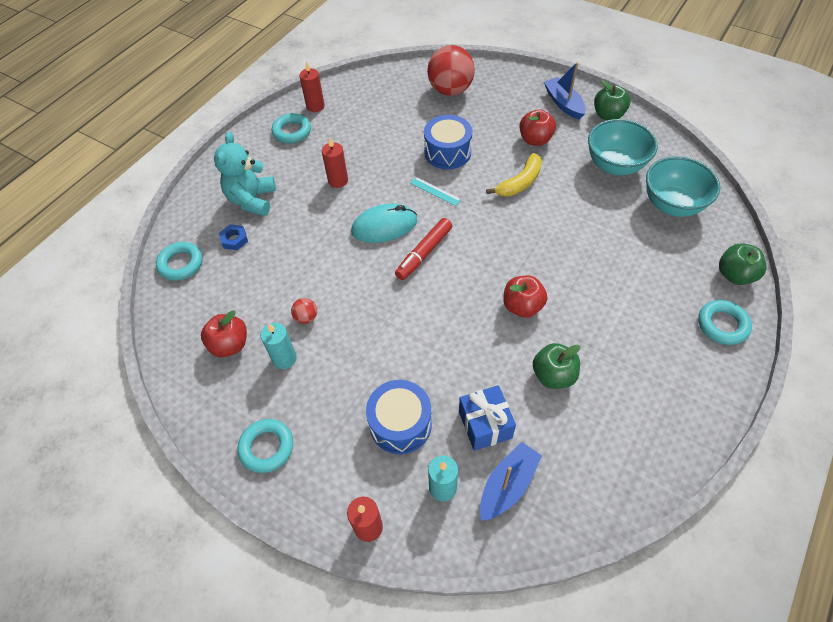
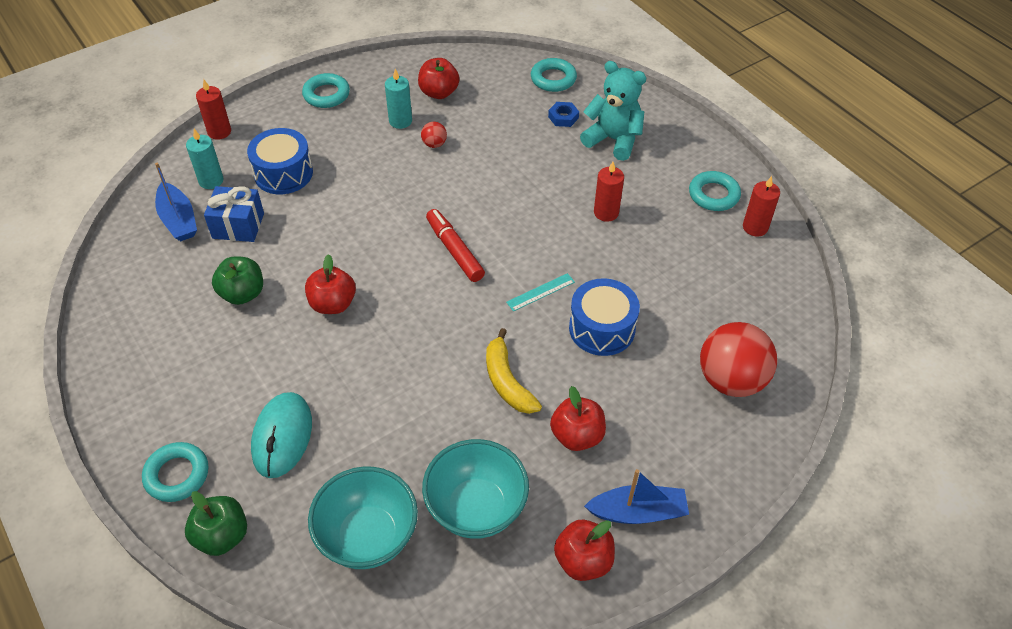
camera: 110 degrees right, 5 degrees down
(384, 226) = (513, 230): turquoise mouse -> turquoise mouse (282, 436)
(608, 115) = (583, 561): green apple -> red apple

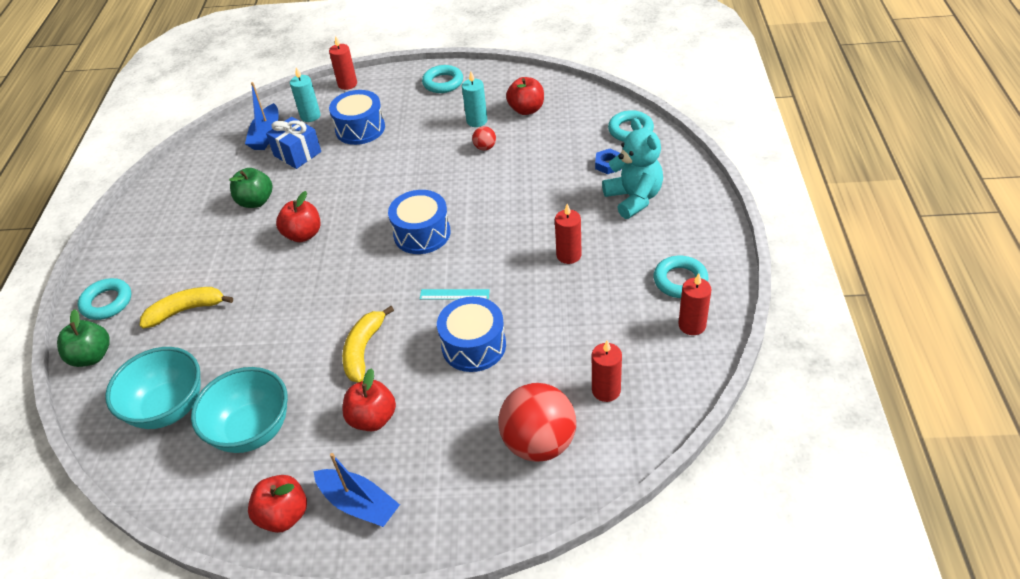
camera: 40 degrees right, 5 degrees down
(282, 436) = (186, 310): turquoise mouse -> yellow banana
(454, 250) = (422, 233): red marker -> blue drum
(741, 311) = (606, 390): none -> red candle

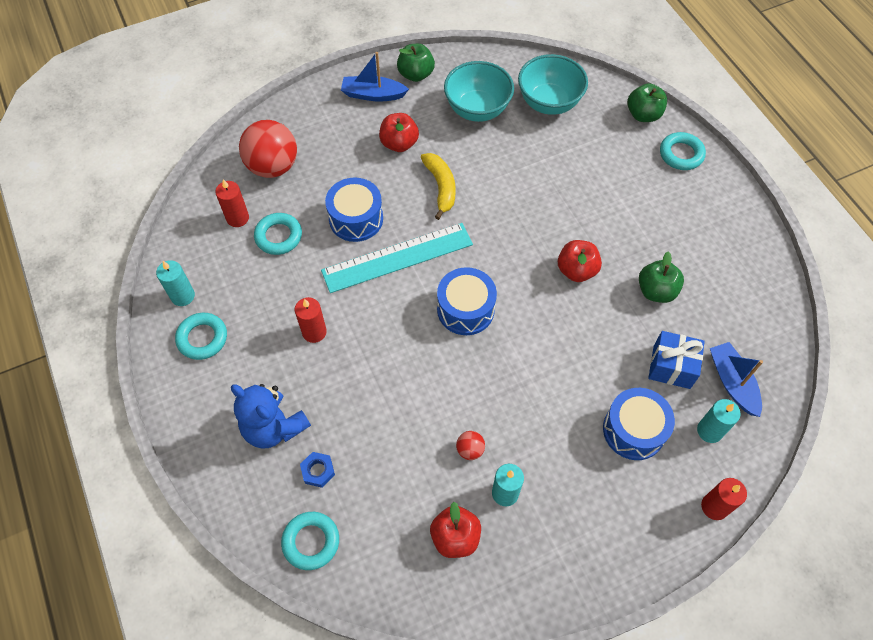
camera: 150 degrees right, 15 degrees up
(186, 310) = (610, 170): yellow banana -> none
(284, 515) = (416, 74): red apple -> green apple
(443, 83) = (593, 555): turquoise ring -> turquoise ring (278, 236)
(454, 294) = (397, 257): turquoise ruler -> turquoise ruler, size x2.40
(634, 198) = (274, 427): turquoise teddy bear -> blue teddy bear
(692, 325) = (183, 296): red candle -> turquoise candle

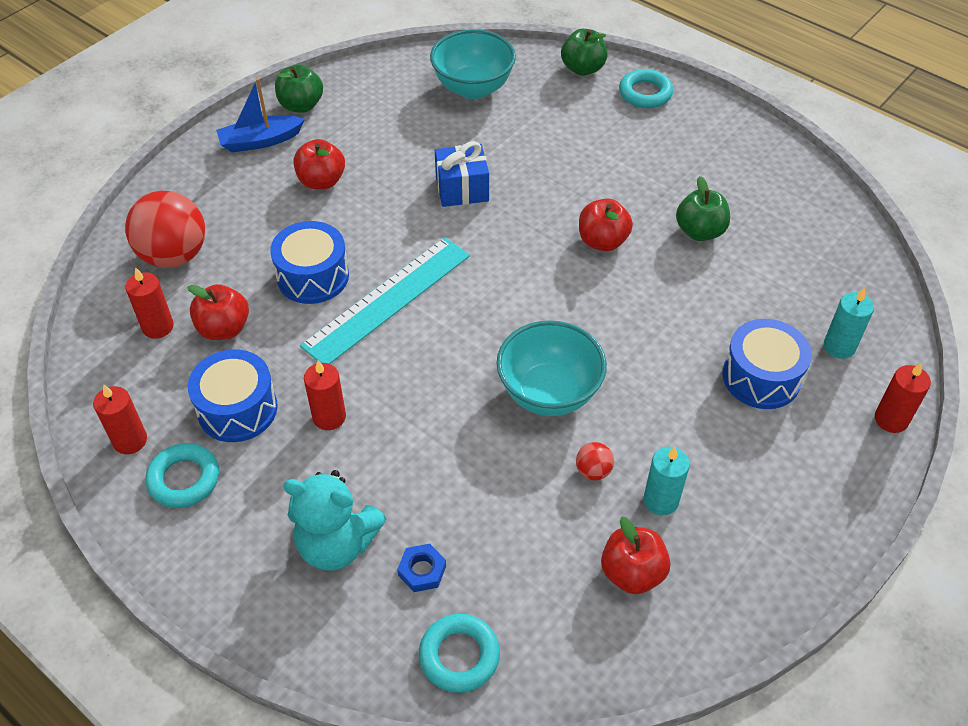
camera: 25 degrees left, 10 degrees down
(183, 296) = (130, 440): turquoise candle -> red candle
(274, 427) = (337, 544): blue teddy bear -> turquoise teddy bear
(278, 236) = (224, 328): turquoise ring -> red apple
(441, 187) = (398, 210): yellow banana -> none
(465, 309) = (501, 325): blue drum -> blue drum (237, 409)
(477, 109) = (395, 119): turquoise bowl -> turquoise bowl (549, 393)
(671, 367) = (761, 299): blue gift -> blue gift (462, 189)
(732, 382) = (832, 291): blue boat -> none

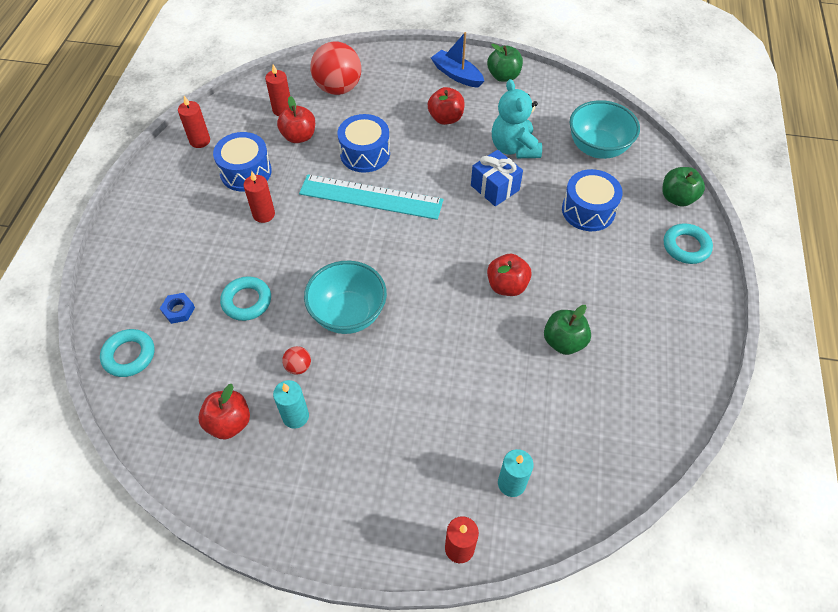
camera: 60 degrees right, 5 degrees up
(184, 479) = (187, 175): turquoise ring -> turquoise ring (247, 301)
(337, 544) = (177, 262): turquoise teddy bear -> turquoise teddy bear (514, 148)
(761, 377) = (444, 438): blue drum -> blue drum (588, 210)

